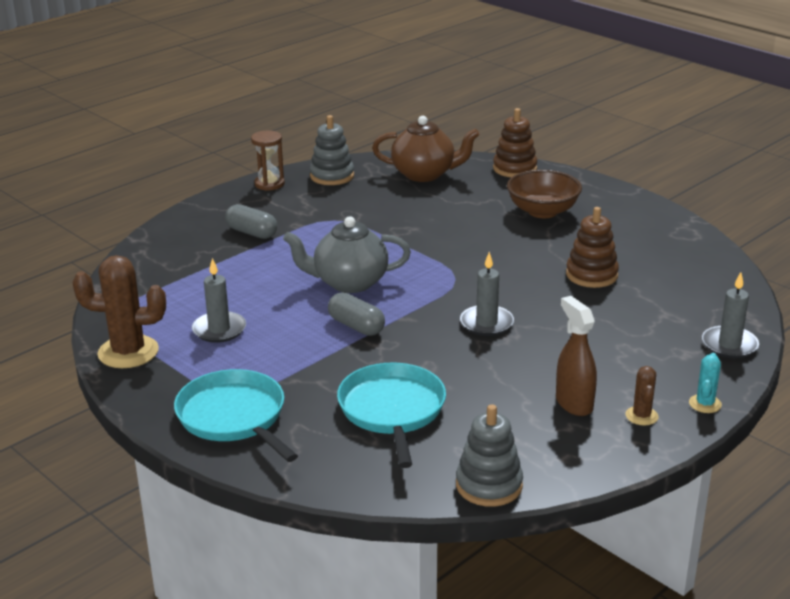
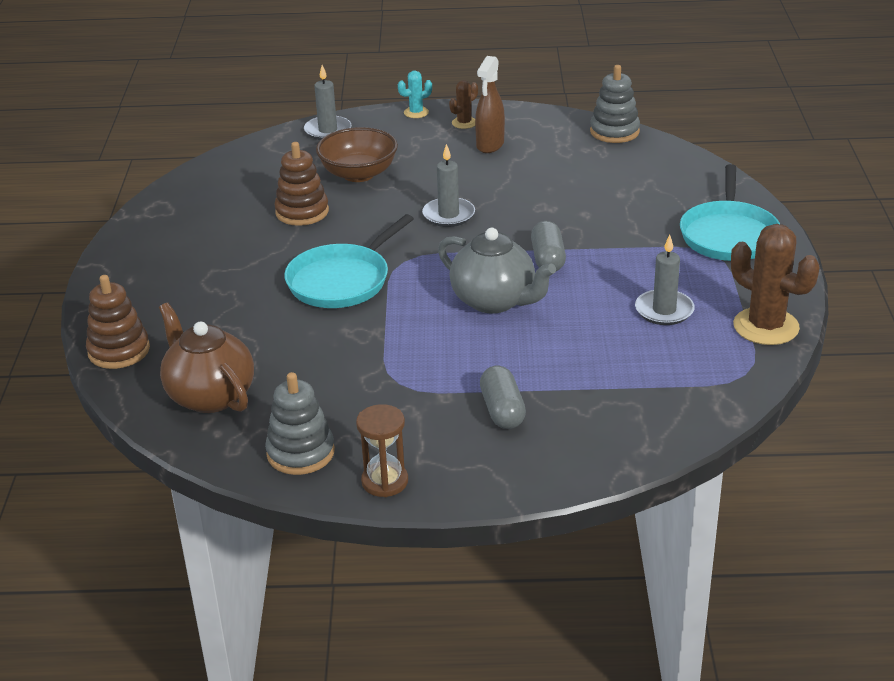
camera: 135 degrees left, 5 degrees up
(392, 411) = (611, 191): turquoise pan -> turquoise pan (342, 280)
(542, 211) = (208, 286): brown bowl -> brown bowl (358, 174)

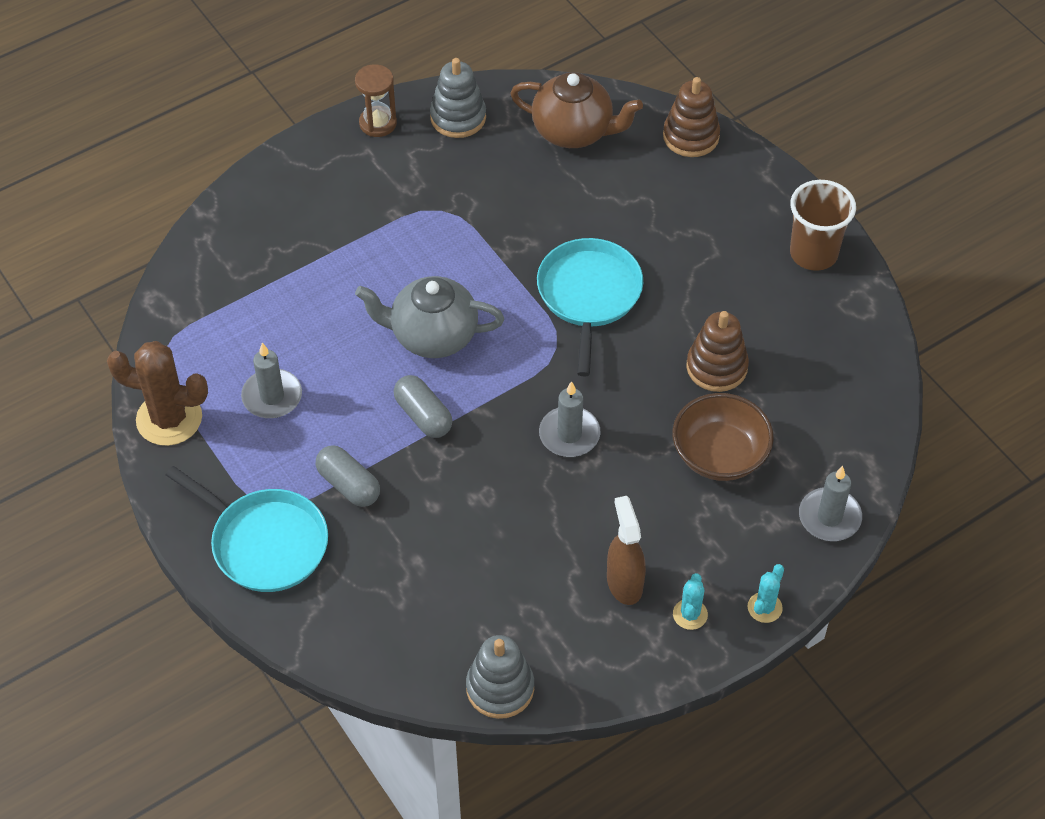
camera: 145 degrees right, 20 degrees up
(144, 244) = (813, 253): none -> brown cup
(464, 123) = (690, 614): brown cactus -> turquoise cactus
(502, 410) = (339, 221): grey capsule -> grey capsule (349, 485)
(729, 235) = (265, 542): turquoise pan -> turquoise pan turned 150 degrees clockwise

